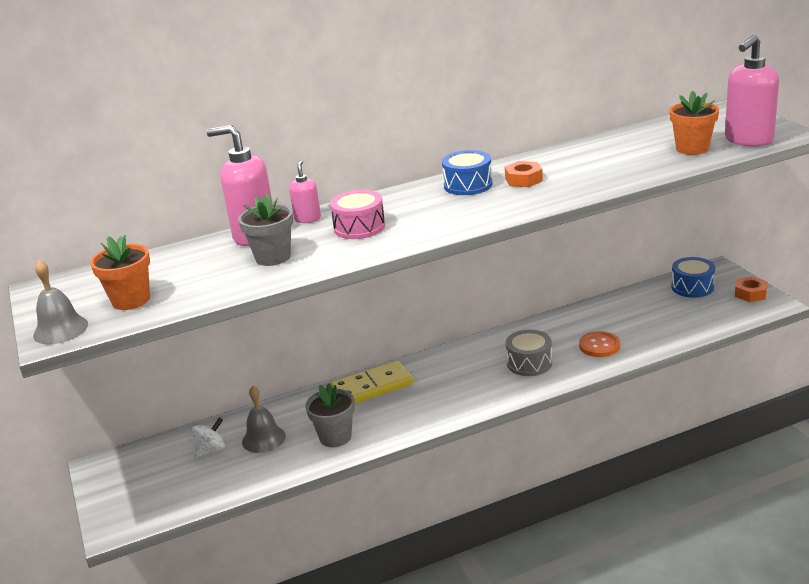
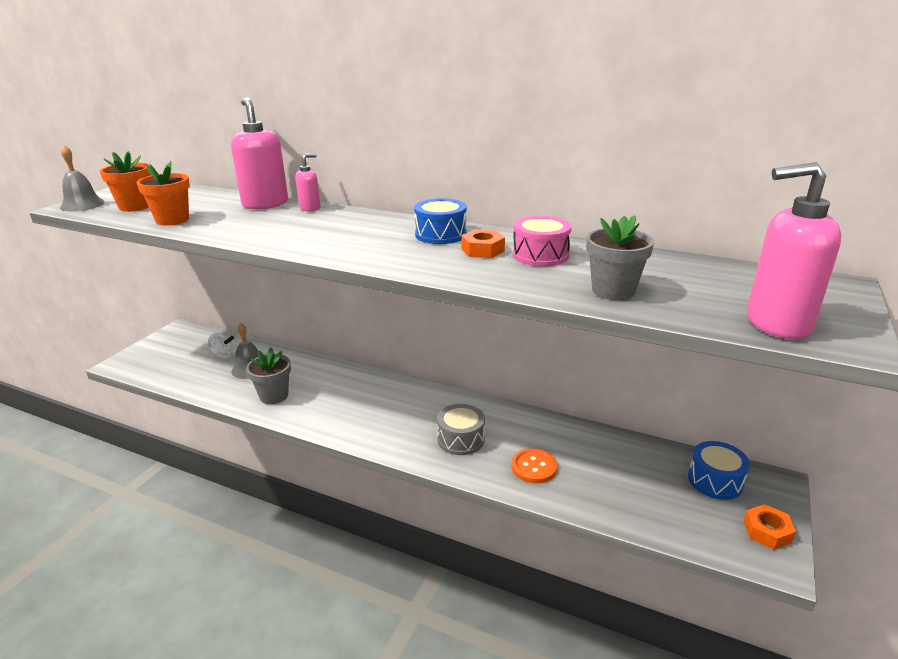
camera: 45 degrees right, 0 degrees up
(273, 257) = (232, 219): grey flower pot -> grey flower pot (613, 291)
(359, 227) = (312, 226): pink drum -> pink drum (540, 255)
(372, 387) = (350, 380): yellow domino -> none
(692, 149) = (690, 300): orange flower pot -> orange flower pot (172, 220)

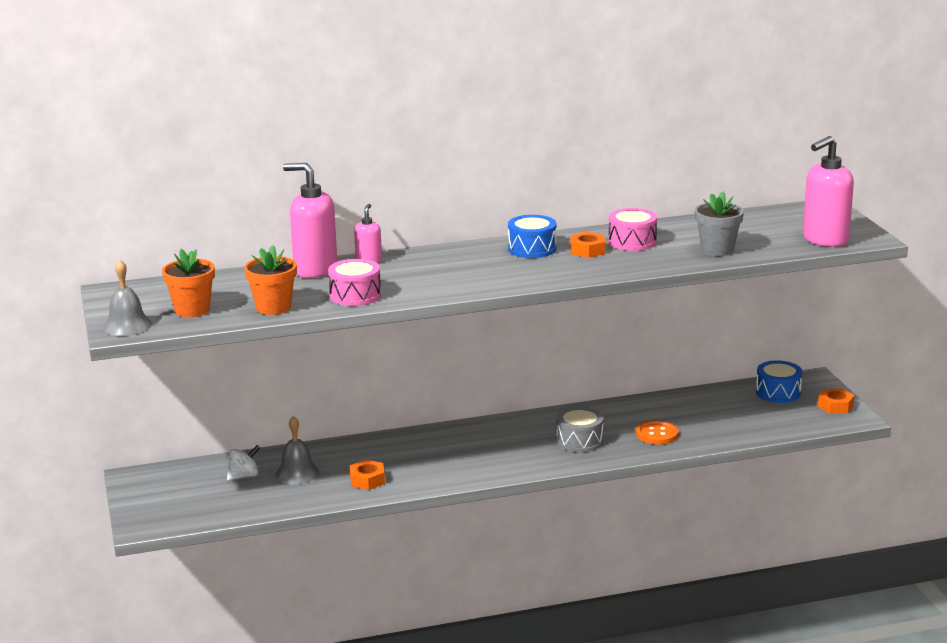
camera: 40 degrees left, 5 degrees down
(235, 228) = (355, 295): none -> pink drum
(274, 396) = (367, 480): grey flower pot -> orange nut

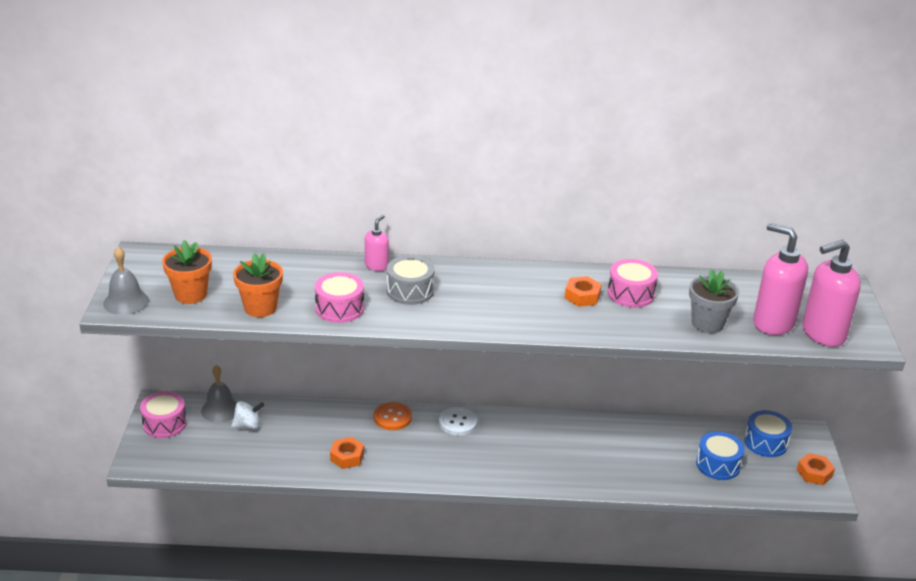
camera: 15 degrees right, 10 degrees up
(150, 491) = (164, 424): none -> pink drum
(297, 473) = (293, 433): grey bell -> grey bell (220, 410)
(315, 270) = (324, 267): pink soap dispenser -> pink soap dispenser (773, 323)
(466, 433) = (458, 422): none -> white button
(532, 249) = (532, 282): blue drum -> blue drum (718, 465)
(579, 441) = (554, 457): grey drum -> grey drum (410, 291)
(657, 434) = (628, 466): orange button -> orange button (392, 417)

